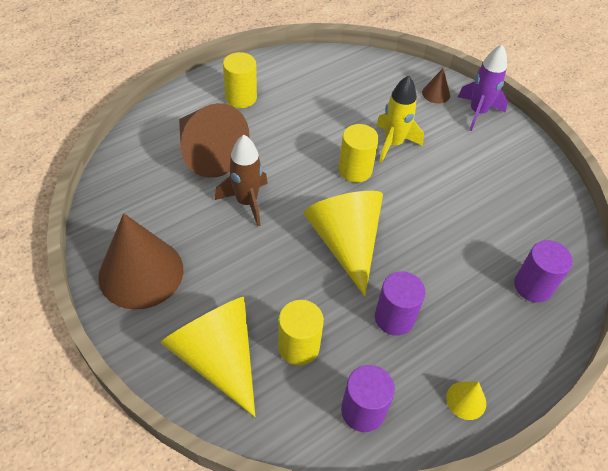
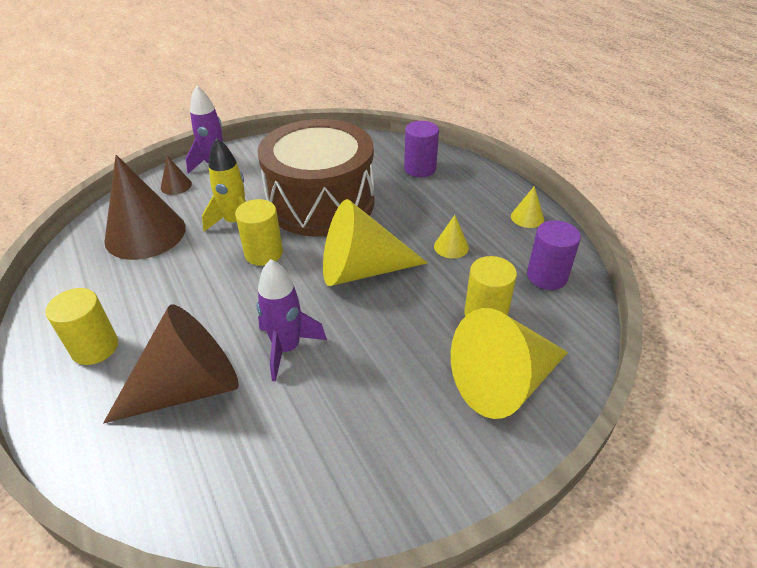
camera: 80 degrees left, 10 degrees down
(141, 272) = (384, 465): brown cone -> brown cone (145, 233)
(246, 202) = (287, 348): brown rocket -> purple rocket
(394, 318) = (451, 247): purple cylinder -> yellow cone
(440, 201) = (321, 202): none -> brown drum

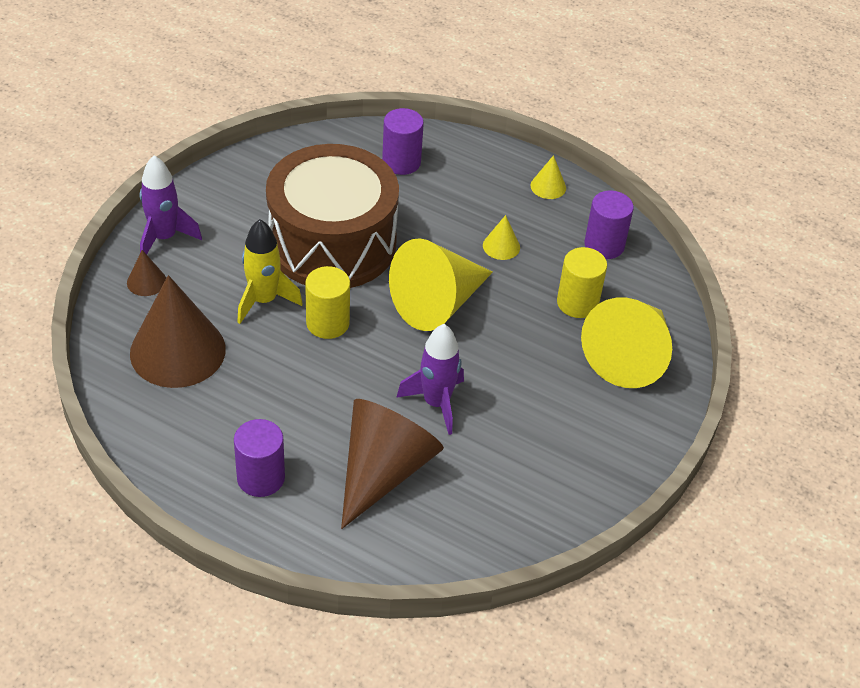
camera: 35 degrees left, 5 degrees up
(95, 347) = (261, 478): yellow cylinder -> purple cylinder

